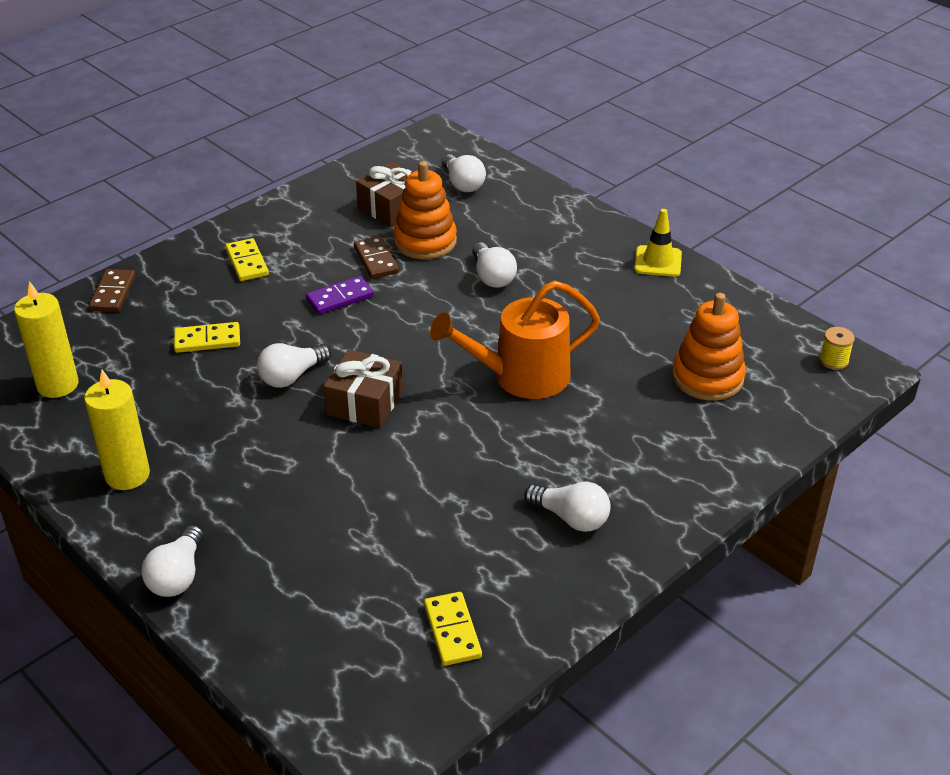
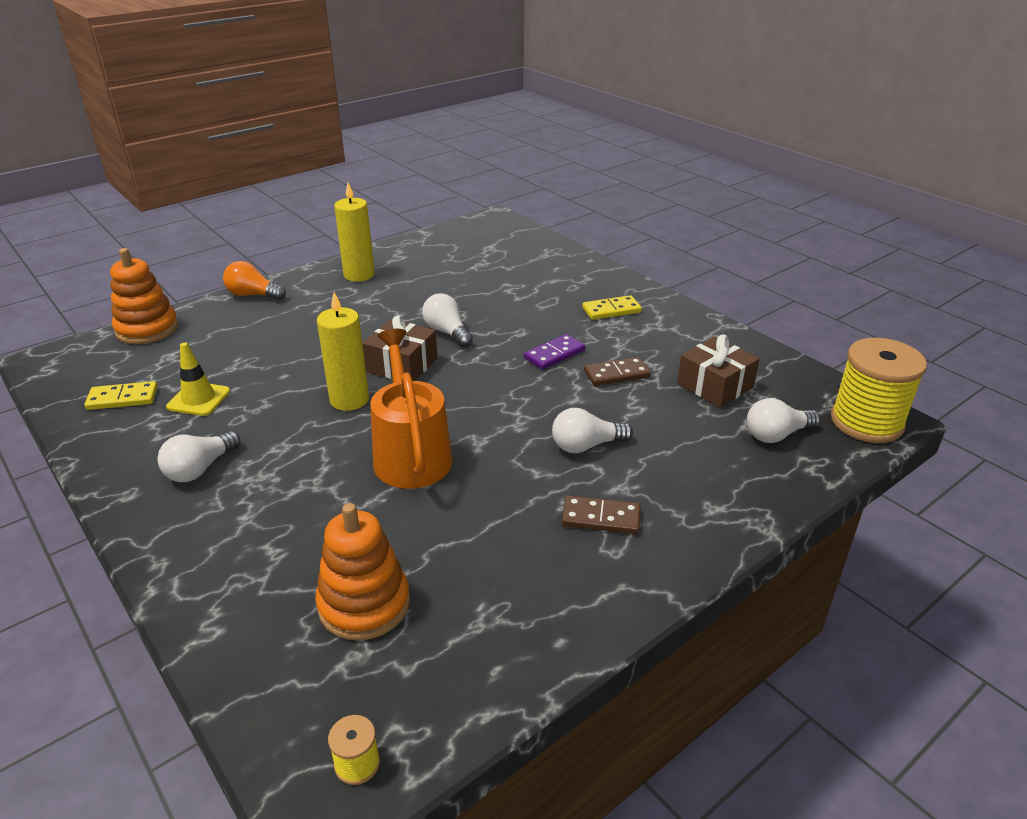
camera: 95 degrees right, 5 degrees down
(57, 385) = (463, 248): yellow candle -> yellow candle (349, 400)
(113, 293) = (569, 259): brown domino -> brown domino (601, 518)
(178, 576) = (253, 295): white light bulb -> orange light bulb
(207, 340) = (503, 297): yellow domino -> none
(340, 298) = (554, 354): purple domino -> purple domino turned 75 degrees clockwise
(425, 241) = (652, 404): orange stacking toy -> orange stacking toy (147, 329)
(439, 143) = (866, 422): none -> yellow spool
(658, 261) = (618, 593): yellow traffic cone -> yellow traffic cone (198, 399)

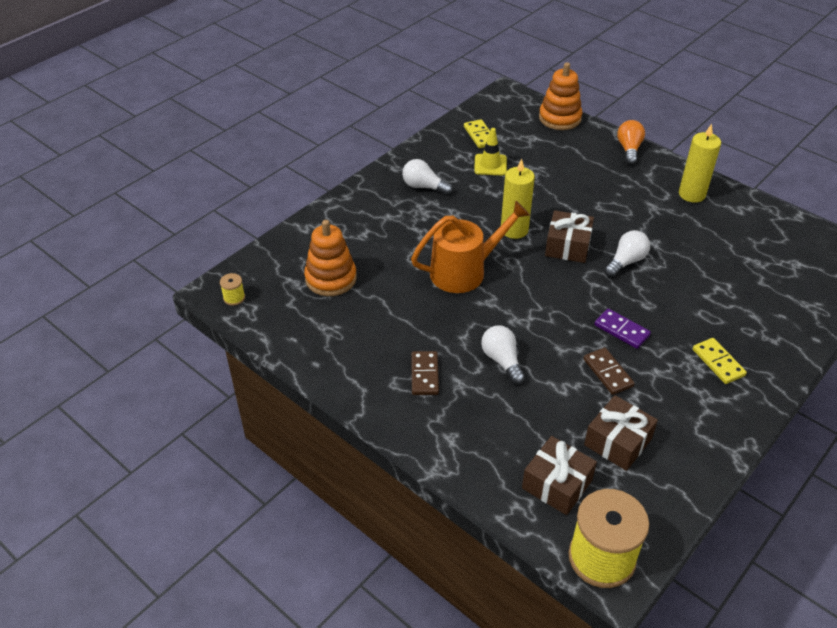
camera: 80 degrees right, 10 degrees up
(776, 435) = (557, 484): white light bulb -> brown gift

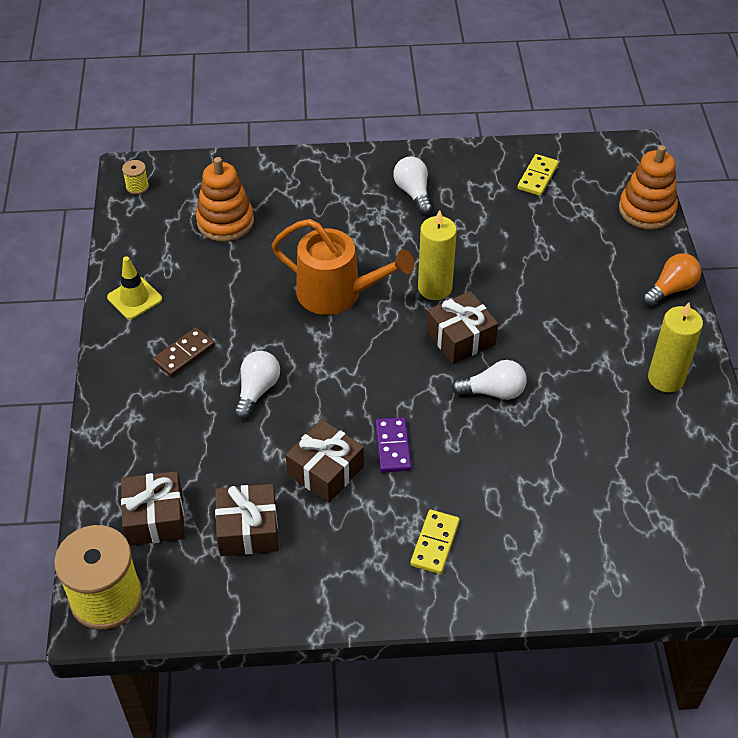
camera: 45 degrees right, 5 degrees up
(490, 165) = (504, 212): yellow traffic cone -> yellow traffic cone (134, 298)
(608, 373) = (325, 470): brown domino -> brown gift

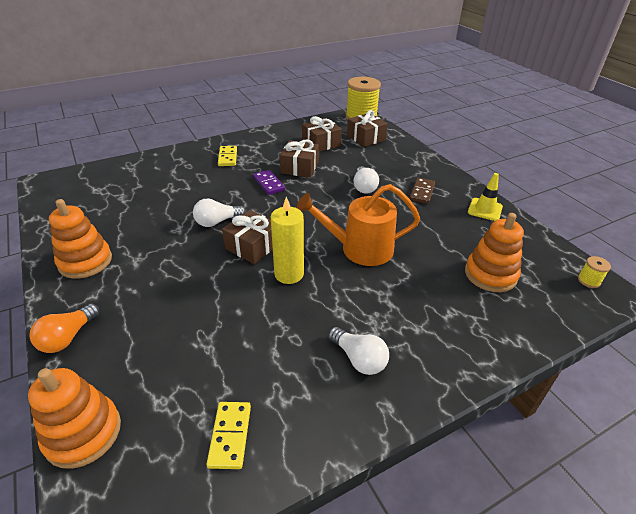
camera: 155 degrees right, 10 degrees down
(666, 378) = (85, 261): yellow candle -> orange stacking toy

